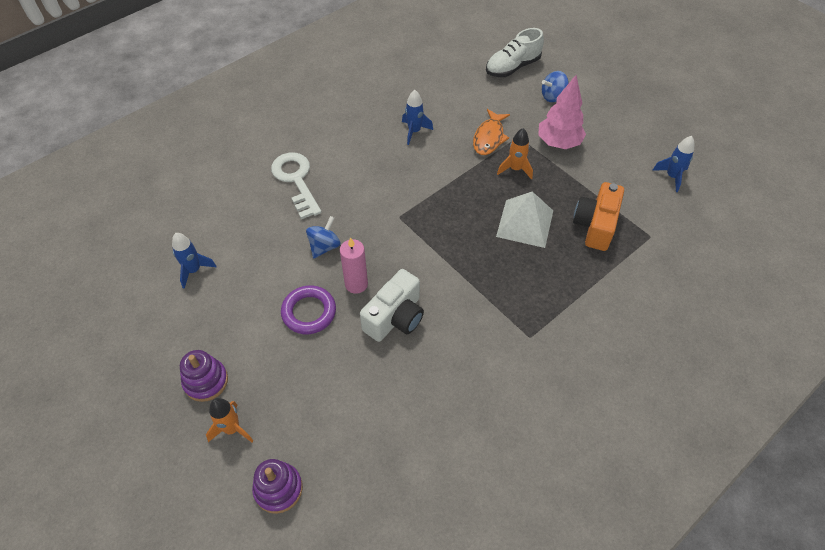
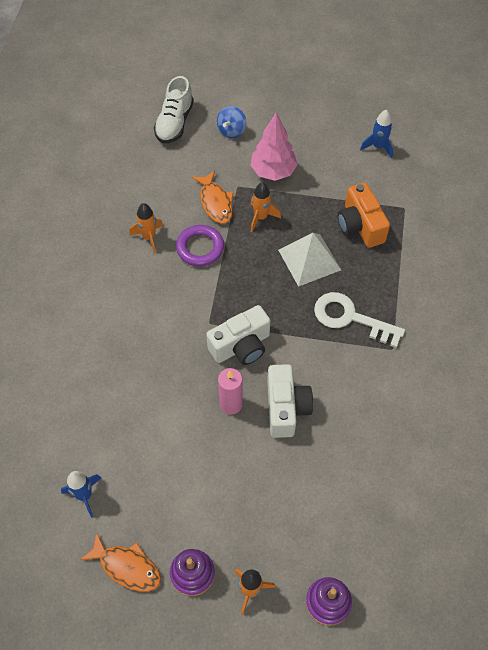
camera: 40 degrees left, 5 degrees up
(169, 340) = (127, 567): none -> orange fish
(296, 180) = (91, 352): white key -> white key (350, 318)
(309, 312) = (217, 455): purple ring -> purple ring (200, 248)
(324, 246) = (174, 392): blue spinning top -> none
(406, 249) = (241, 346): none -> white camera
(414, 131) = (149, 237): blue rocket -> orange rocket

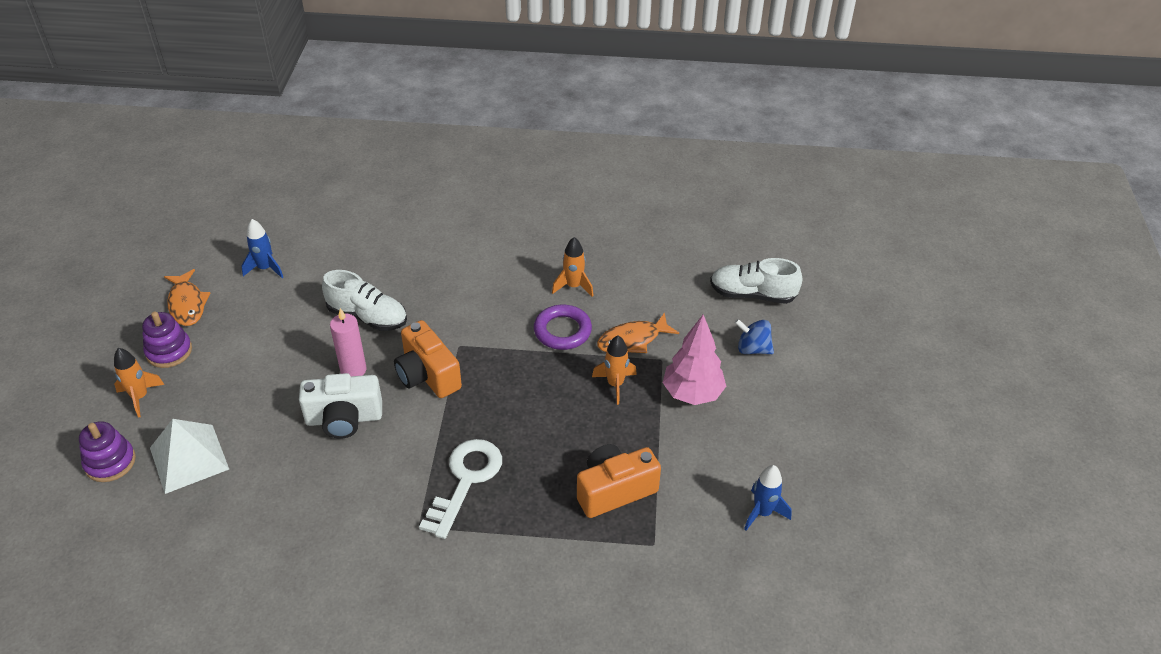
camera: 85 degrees right, 15 degrees down
(127, 567) = (187, 304): orange fish -> orange fish turned 45 degrees counterclockwise
(166, 396) = (367, 317): none -> white shoe
(241, 346) = (427, 375): white camera -> orange camera
(309, 260) = (553, 435): white pyramid -> white pyramid (189, 458)

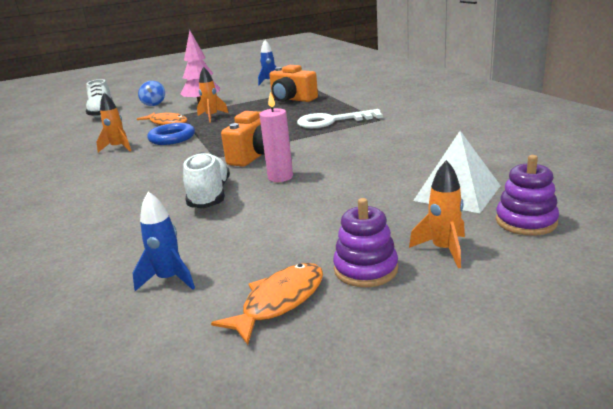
camera: 115 degrees left, 20 degrees down
(344, 419) = (333, 162): white camera -> none
(562, 331) = (172, 138): purple ring -> blue ring

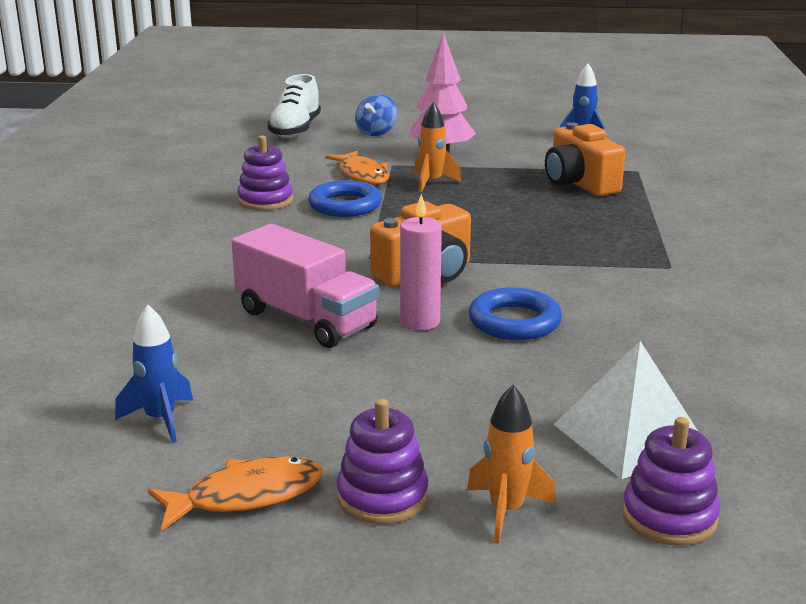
camera: 25 degrees right, 0 degrees up
(118, 148) = (265, 201): orange rocket -> purple stacking toy
(210, 196) = (306, 319): white shoe -> pink truck
(332, 121) = (593, 246): white key -> none
(332, 162) = (514, 322): none -> blue ring

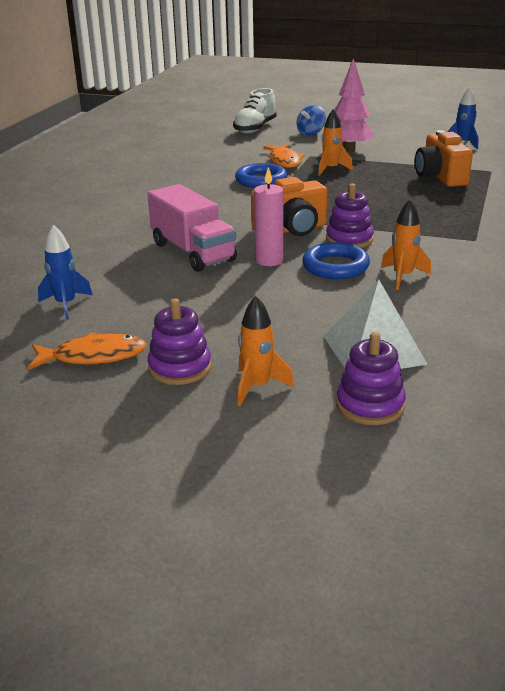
camera: 15 degrees right, 5 degrees up
(265, 201) = (208, 174): purple stacking toy -> purple stacking toy (349, 239)
(609, 327) = (403, 277): none -> orange rocket

